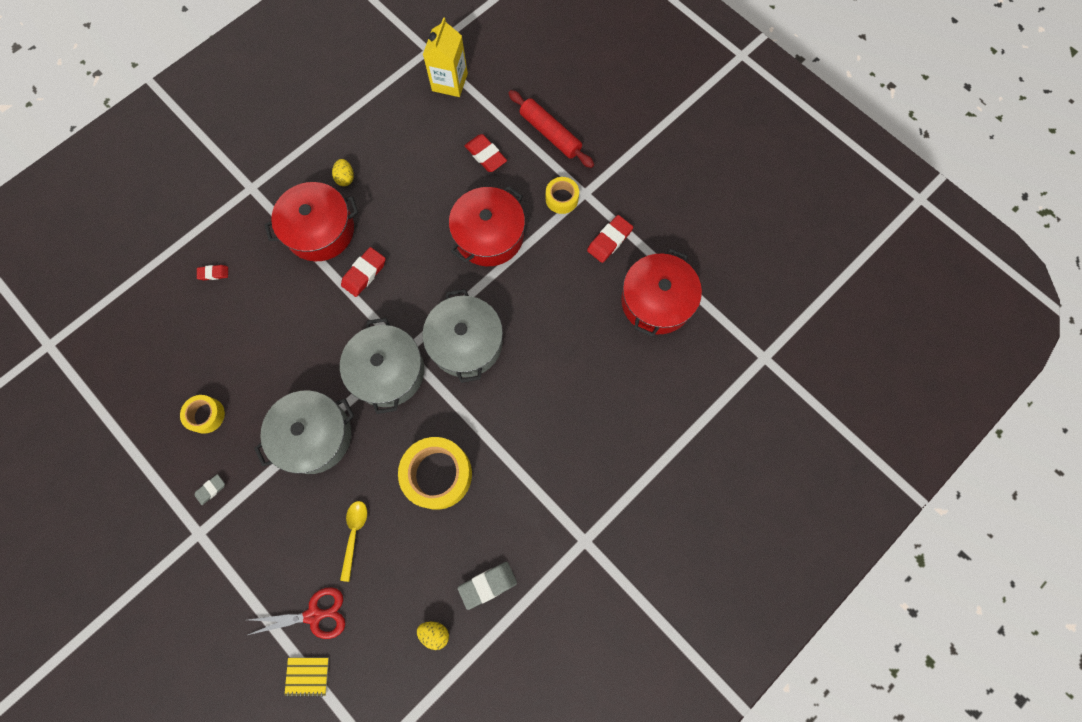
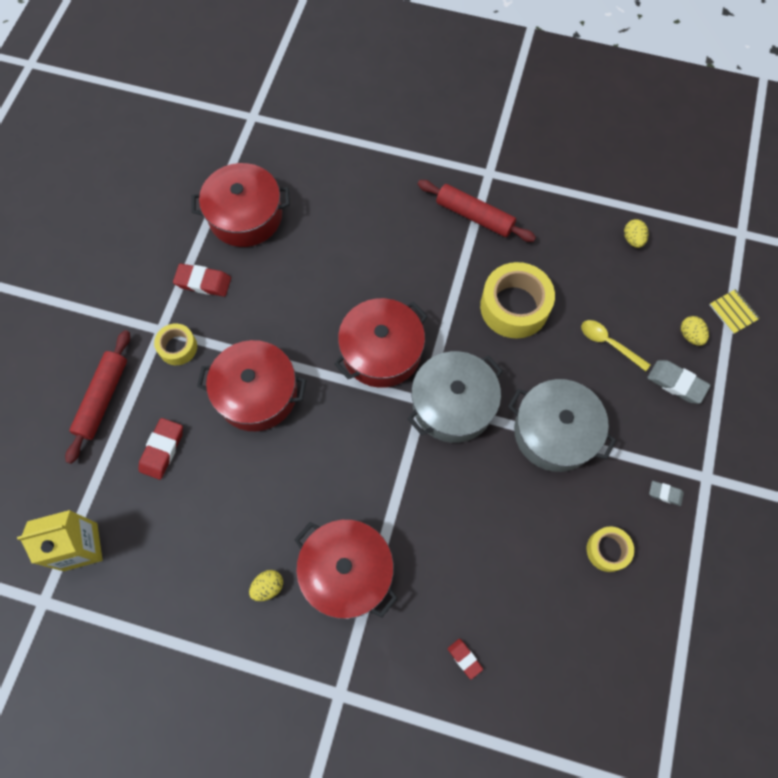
camera: 120 degrees left, 5 degrees down
(314, 615) = (690, 335): red scissors -> yellow egg
(354, 534) = (609, 343): yellow spoon -> yellow spoon turned 60 degrees clockwise
(364, 273) = (368, 491): red eraser -> none
(466, 342) = (381, 351): grey pot -> red pot
(487, 584) = (571, 222): grey eraser -> grey eraser (676, 383)
(546, 496) = (474, 216): none -> red rolling pin

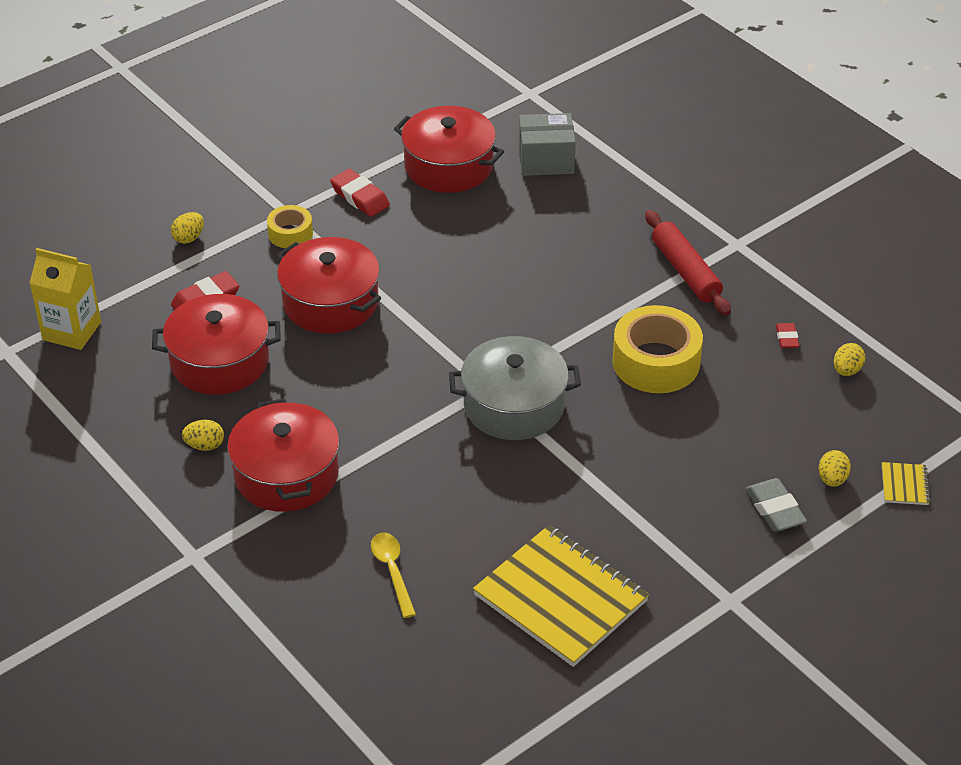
camera: 35 degrees right, 25 degrees down
(103, 398) = (189, 238): red rolling pin -> yellow egg
(309, 171) = (546, 160): none -> grey box
(381, 351) = (482, 330): red pot -> red pot (219, 361)
(464, 658) = (334, 597): red eraser -> red eraser (787, 338)
(555, 432) = (599, 479): grey pot -> none
(607, 550) = (561, 598): yellow tape -> yellow notebook
(609, 343) = (731, 440): yellow spoon -> yellow spoon (392, 571)
(665, 494) = (669, 588): grey eraser -> none

